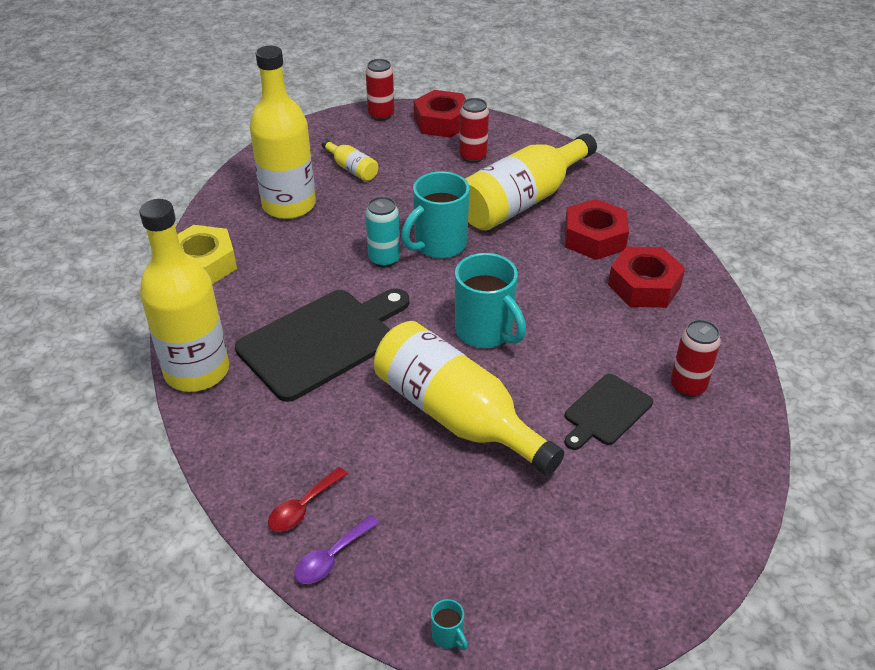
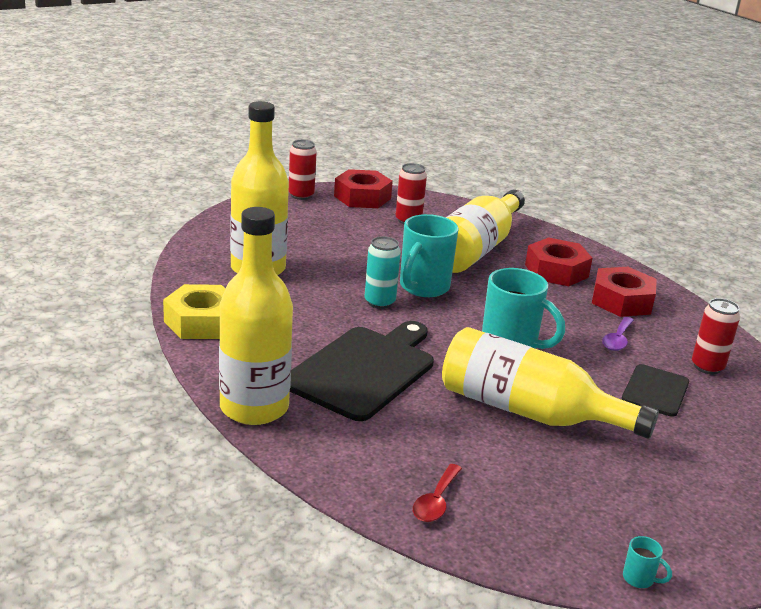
camera: 20 degrees left, 15 degrees down
(331, 557) = (490, 537): purple spoon -> purple spoon (617, 340)
(352, 169) = (301, 237): yellow bottle -> none

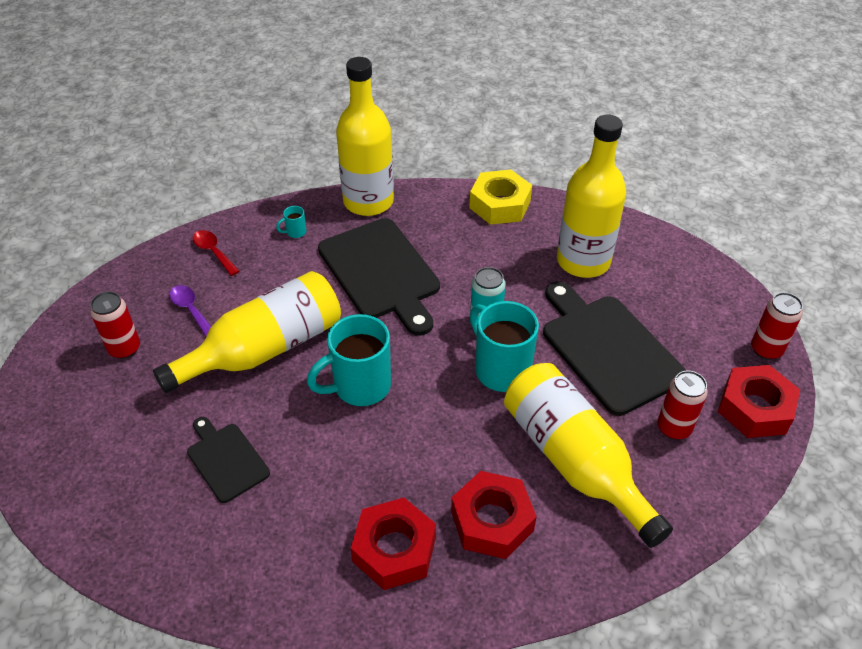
camera: 120 degrees right, 20 degrees up
(356, 248) = (608, 349): none -> black cutting board
(617, 340) = (323, 488): purple spoon -> purple spoon (190, 309)
(639, 579) = (73, 315): turquoise mug -> turquoise mug (295, 232)
(707, 367) = (231, 542): red can -> red can (124, 348)

